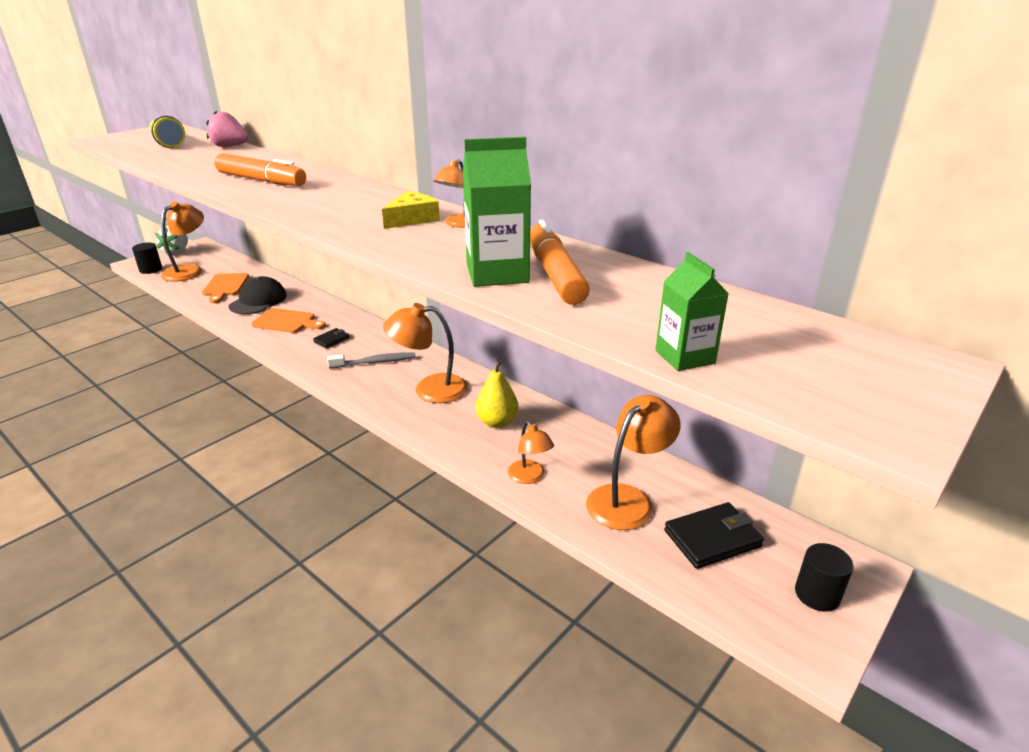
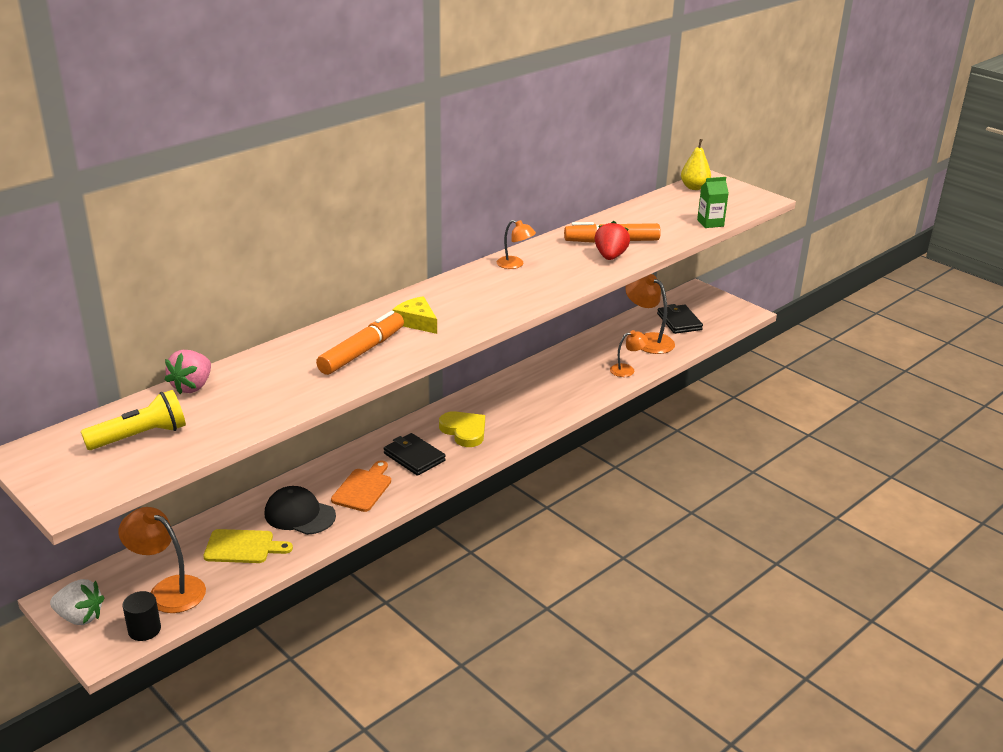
camera: 85 degrees left, 0 degrees up
(225, 286) = (243, 547): orange cutting board -> yellow cutting board
(331, 340) = (414, 457): black wallet -> black wallet, size x1.78
(375, 362) = (464, 431): grey toothbrush -> yellow heart
(412, 219) = (500, 280): yellow cheese -> yellow cheese (416, 322)
(429, 389) = (514, 404): orange lamp -> none
(497, 274) = (610, 256): green carton -> red strawberry
(497, 422) = (564, 377): yellow pear -> yellow pear (694, 187)
(817, 594) = (715, 304): black cylinder -> none

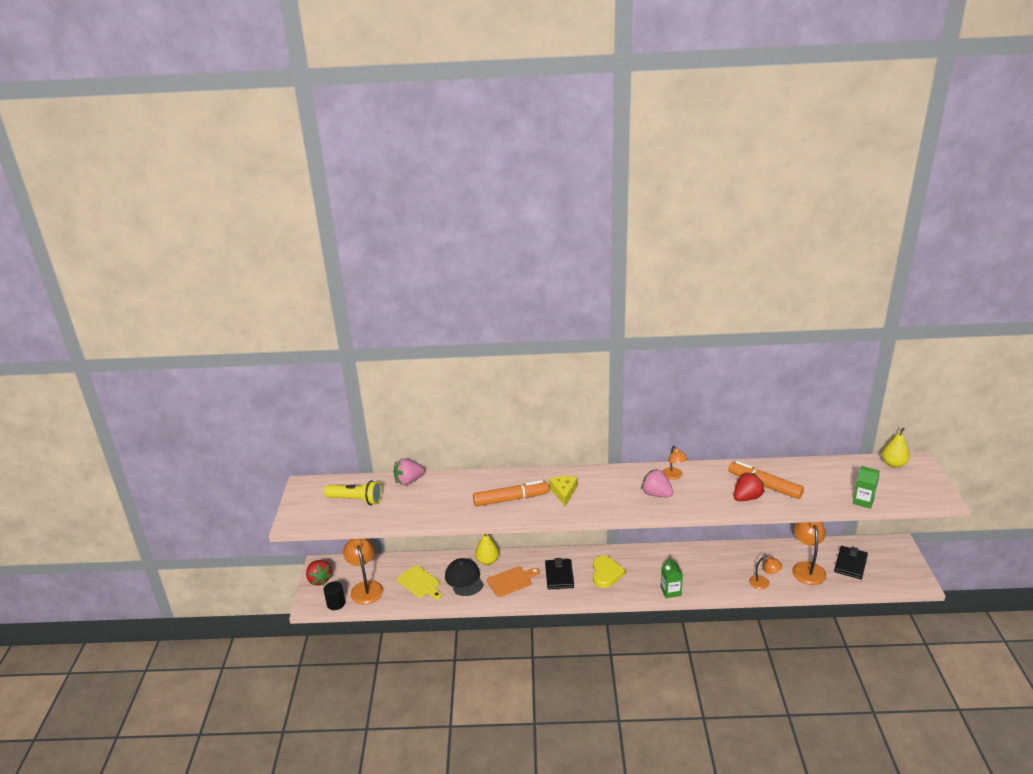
camera: 45 degrees right, 0 degrees up
(80, 617) = (319, 580): white strawberry -> red strawberry
(306, 483) = (487, 561): none -> yellow pear
(520, 286) = (656, 494): none -> pink strawberry
(550, 416) = (670, 591): none -> green carton

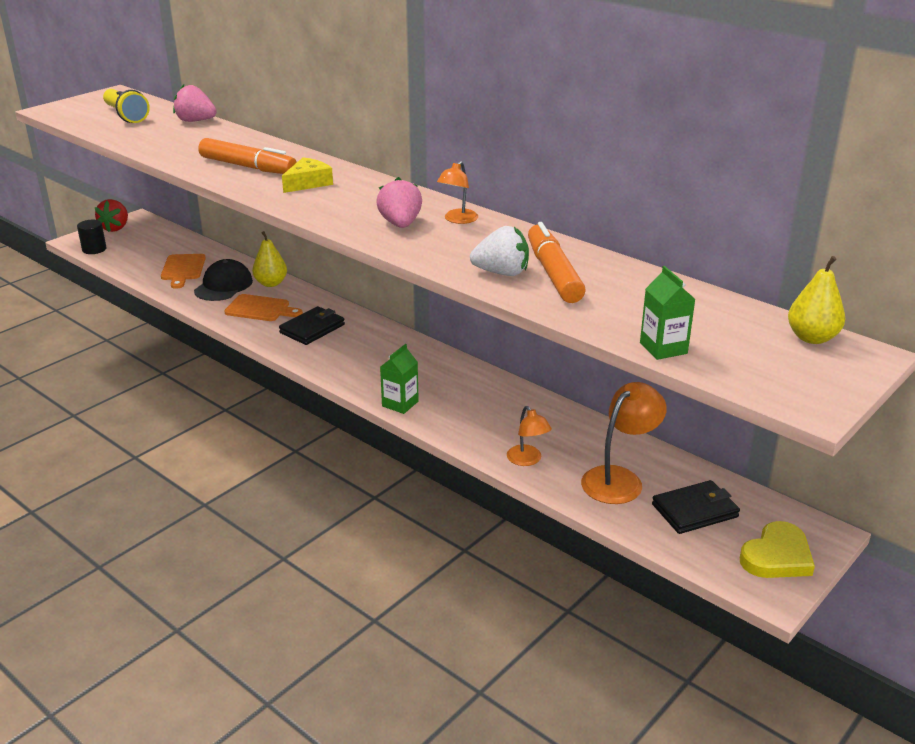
camera: 40 degrees right, 0 degrees up
(365, 587) = (136, 250): orange lamp -> none
(420, 583) = (183, 269): yellow cutting board -> orange cutting board
(606, 573) = (362, 352): yellow heart -> yellow heart (777, 556)
(747, 498) = (502, 273): red strawberry -> white strawberry

